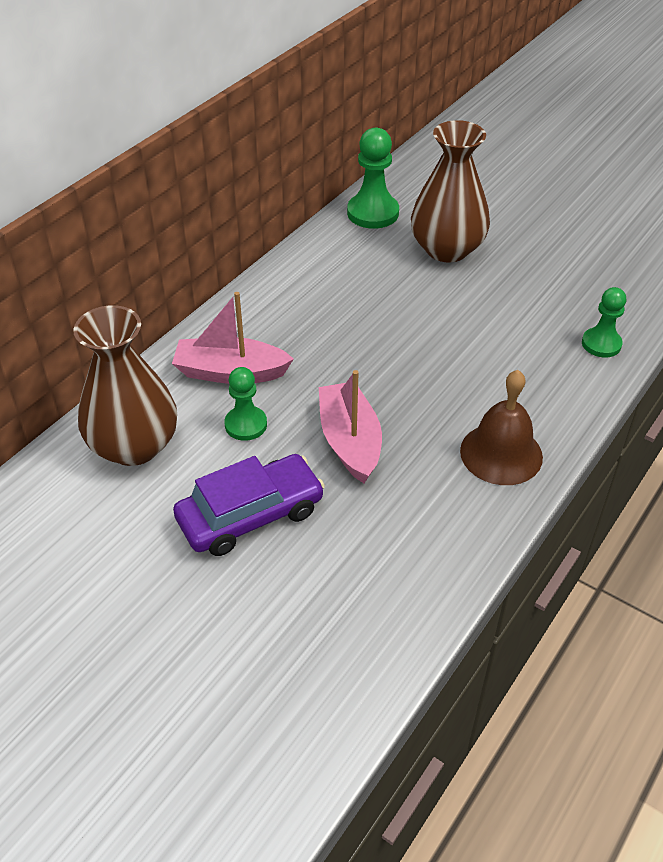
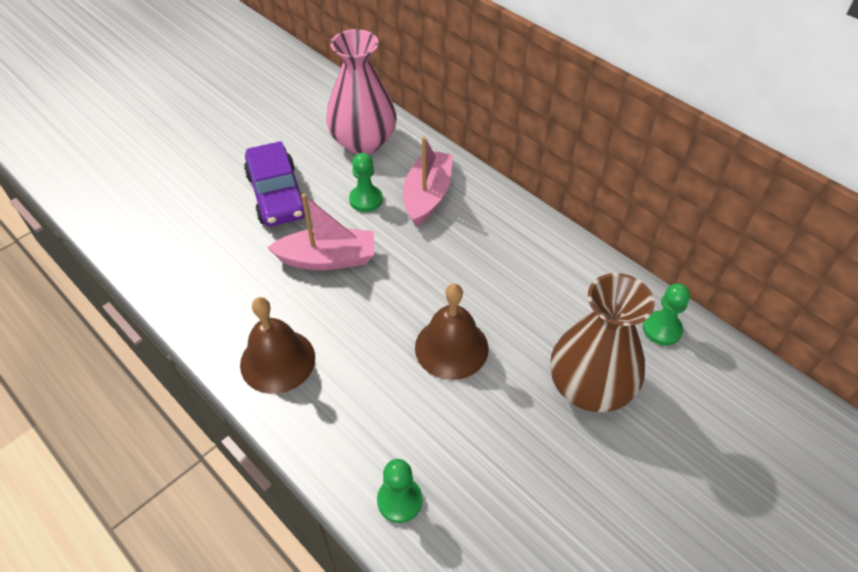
camera: 100 degrees right, 5 degrees up
(134, 446) = (363, 141): brown vase -> pink vase
(373, 213) = (662, 329): green pawn -> green pawn, size x0.65
(437, 331) = (451, 347): none -> brown bell

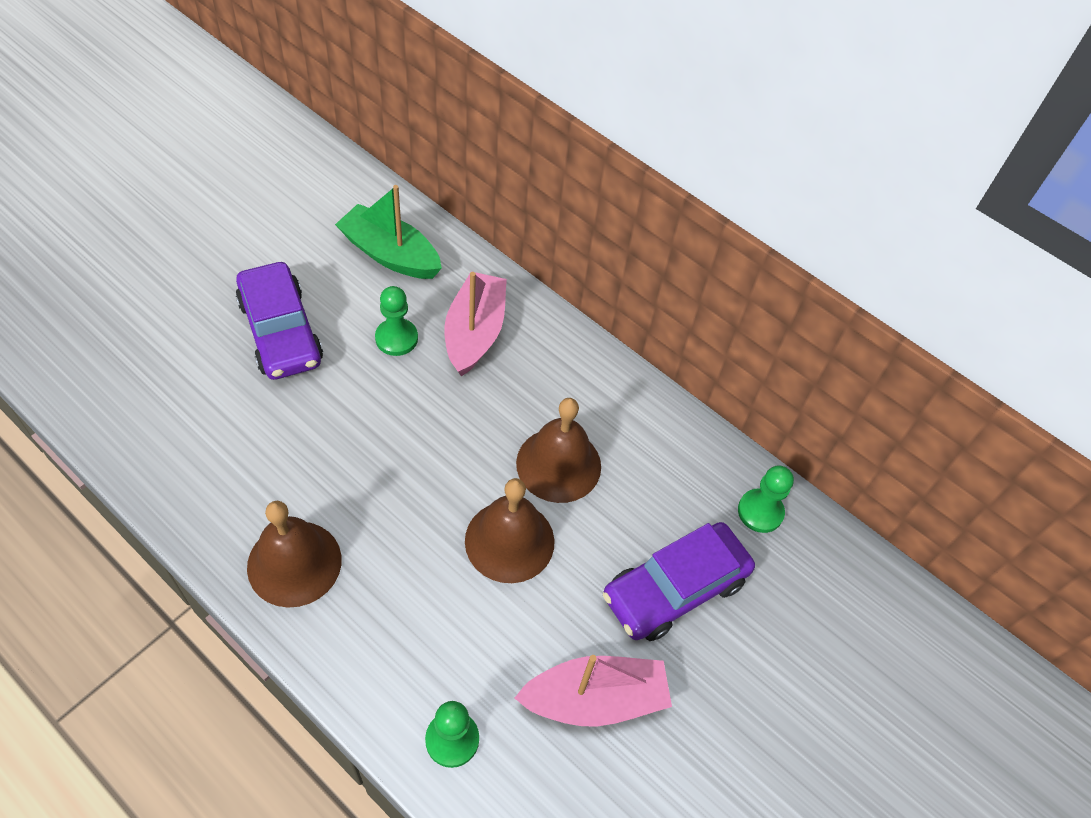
camera: 10 degrees left, 5 degrees up
(328, 259) = (351, 422): pink boat -> pink boat (595, 699)
(363, 141) = (390, 254): pink vase -> green boat
(492, 291) = (558, 464): none -> brown bell
(590, 387) = (675, 588): brown vase -> purple car

